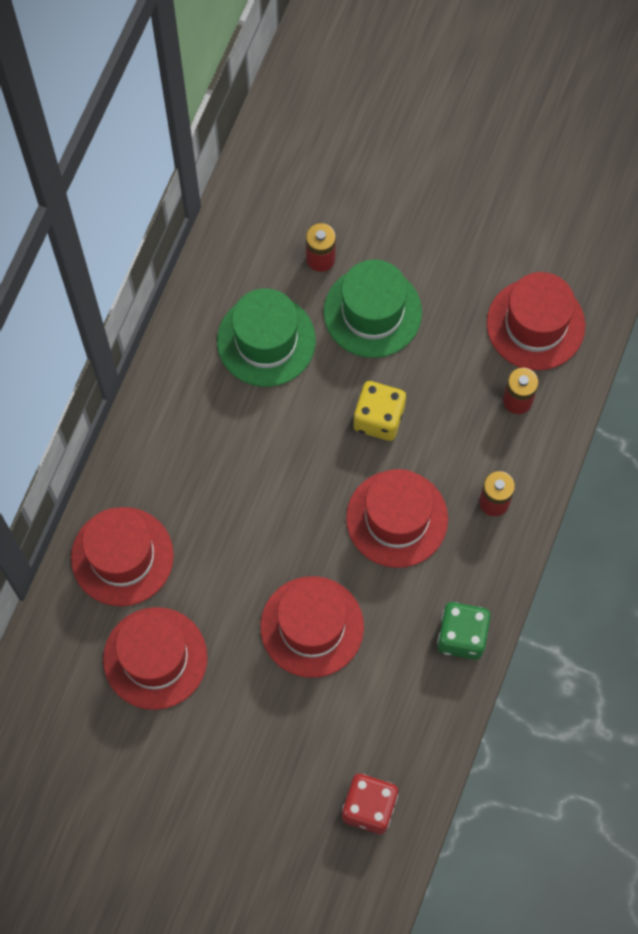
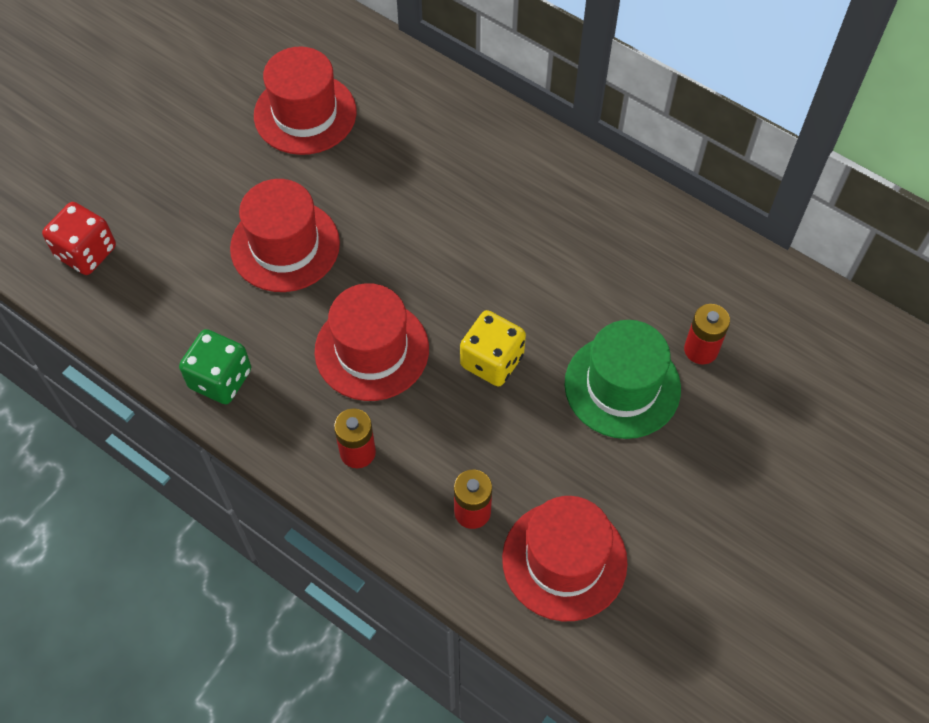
camera: 105 degrees right, 10 degrees down
(122, 556) = (414, 108): red hat -> none
(266, 340) = (612, 275): green hat -> none

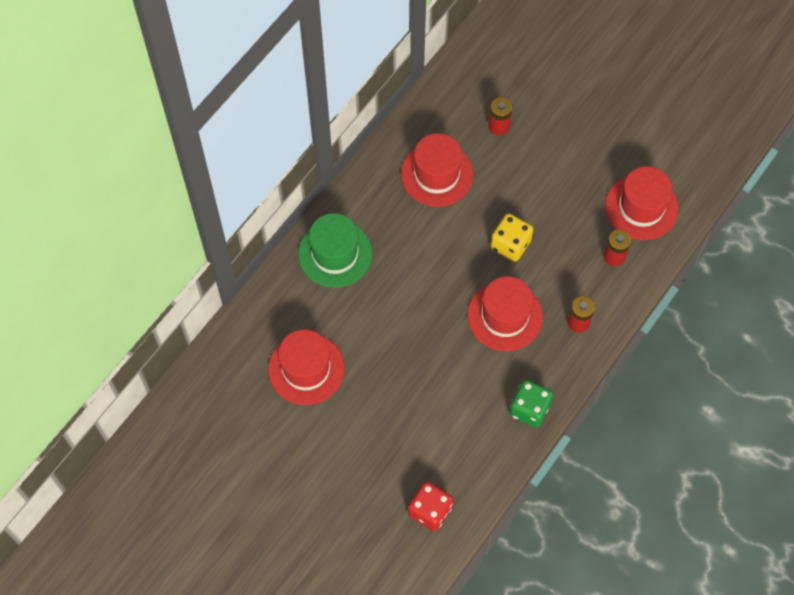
camera: 90 degrees left, 5 degrees up
(285, 246) = (423, 375): red hat -> red hat (437, 174)
(622, 386) = (526, 171): green hat -> green hat (335, 254)

